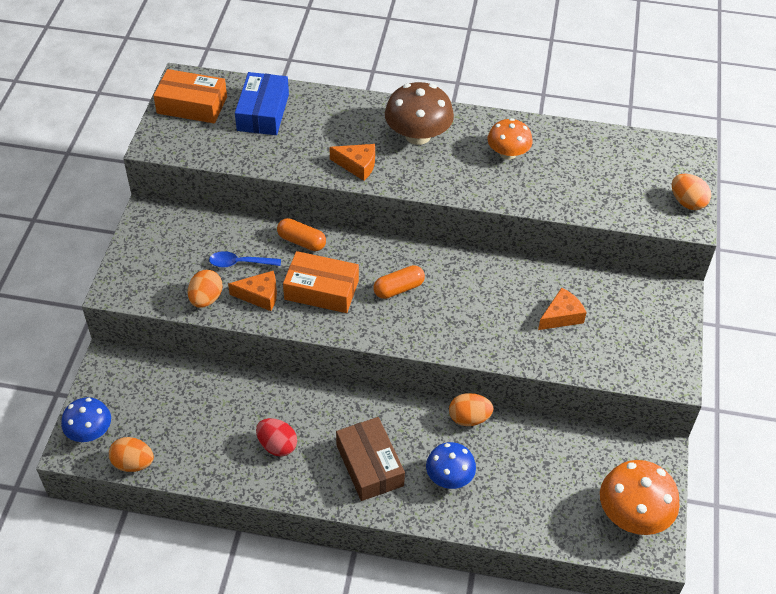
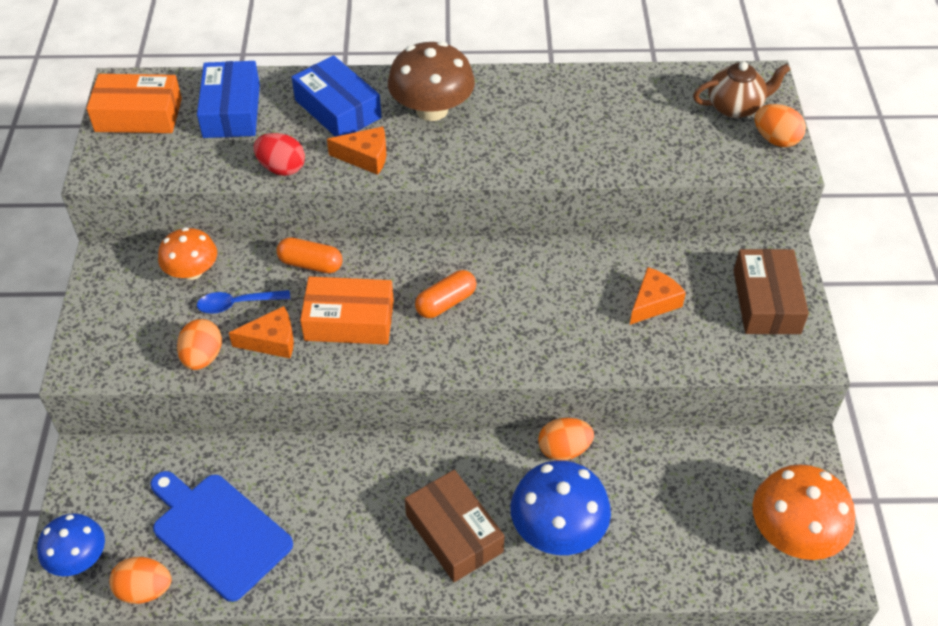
camera: 10 degrees left, 0 degrees up
(194, 432) = (218, 532): none -> blue cutting board
(277, 445) = (330, 530): red egg -> red egg (282, 168)
(344, 123) = (338, 109): none -> blue box
(449, 477) = (558, 529): blue mushroom -> blue mushroom, size x1.54
(508, 153) = (547, 114): orange mushroom -> orange mushroom (192, 271)
(652, 330) = (766, 301): none -> brown box
(662, 170) = (735, 107): none -> brown teapot

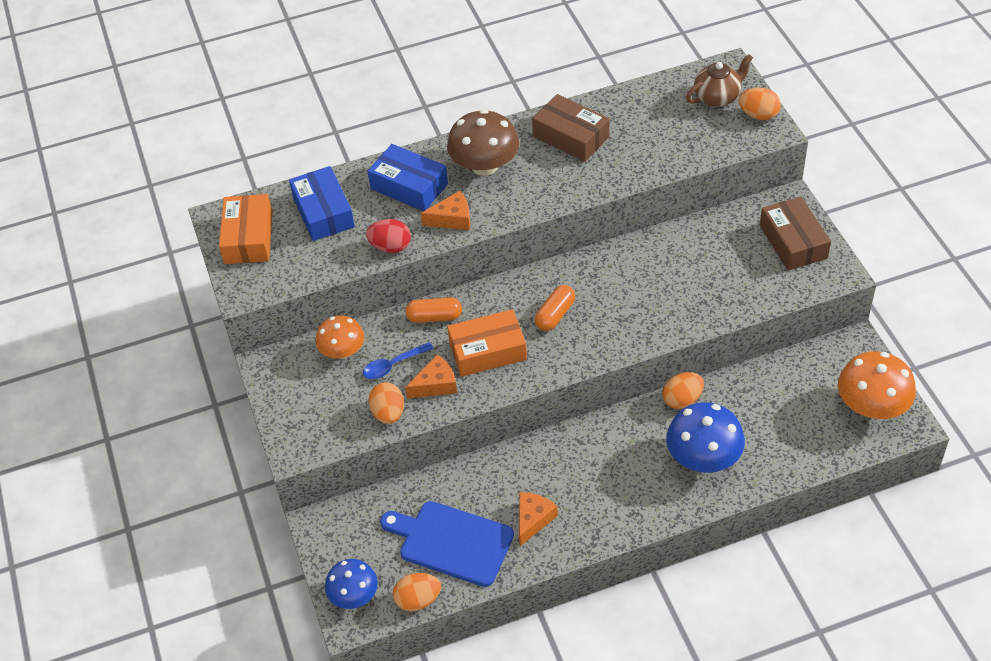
camera: 15 degrees left, 0 degrees up
(138, 115) = (248, 237): orange box -> orange box turned 75 degrees counterclockwise
(454, 533) = (629, 485): brown box -> brown box (570, 137)
(653, 303) = (711, 267): orange cheese -> orange cheese (533, 520)

